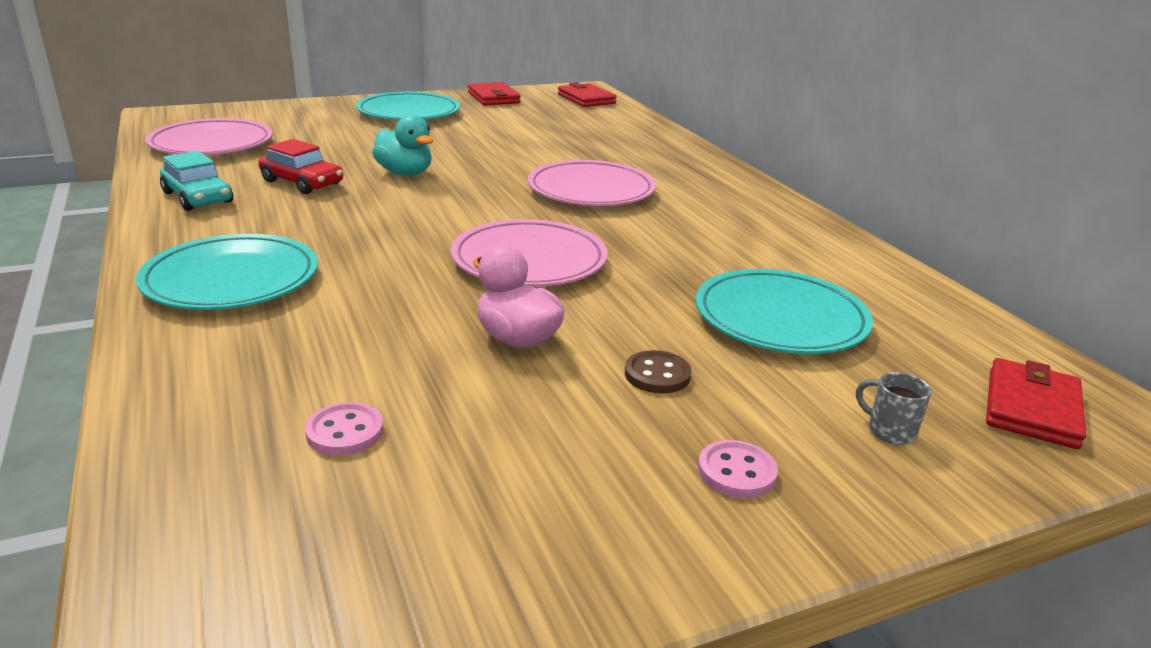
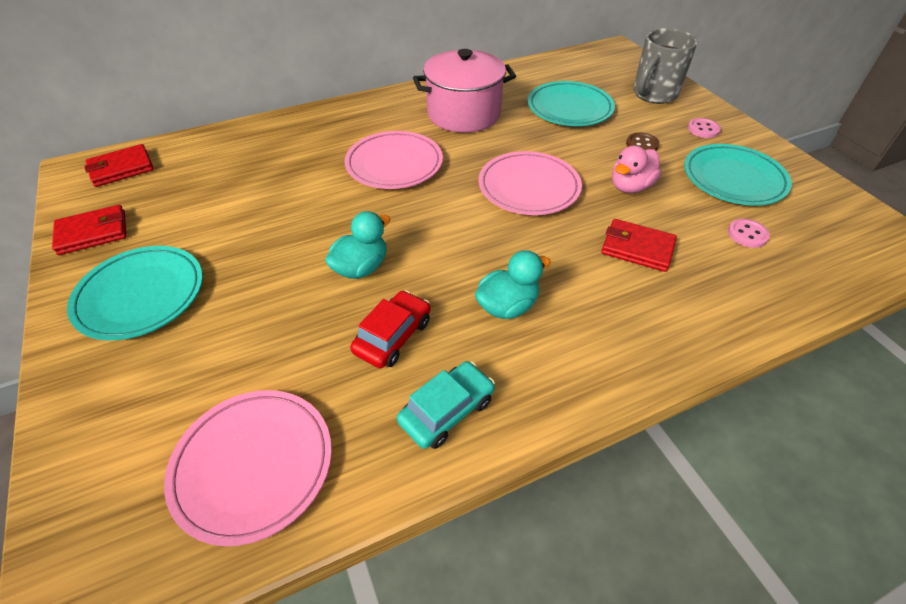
camera: 90 degrees left, 20 degrees up
(231, 280) = (612, 326): turquoise plate -> turquoise plate (733, 179)
(306, 229) = (507, 306): none -> turquoise duck
(729, 233) = (464, 114): none -> pink pot
(889, 431) = (653, 95): grey mug -> grey mug, size x2.46
(1031, 408) = (619, 64): red wallet -> red wallet (637, 248)

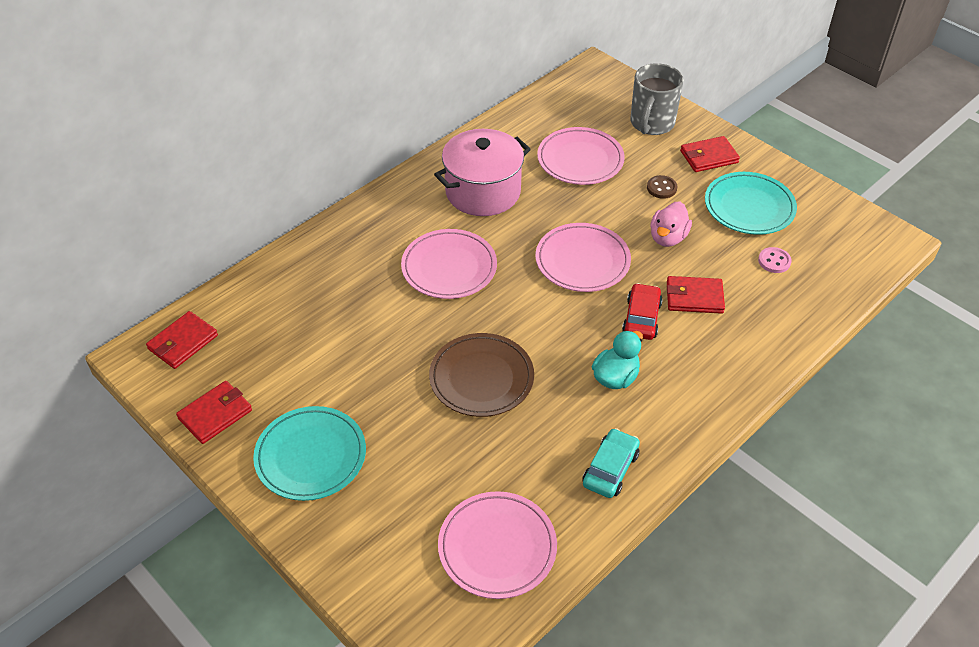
camera: 20 degrees left, 0 degrees up
(361, 268) = (481, 378): turquoise duck -> brown plate
(393, 336) = (541, 427): red car -> red car (641, 318)
(569, 108) = (580, 160): turquoise plate -> pink plate
(703, 129) = (709, 157): pink button -> red wallet

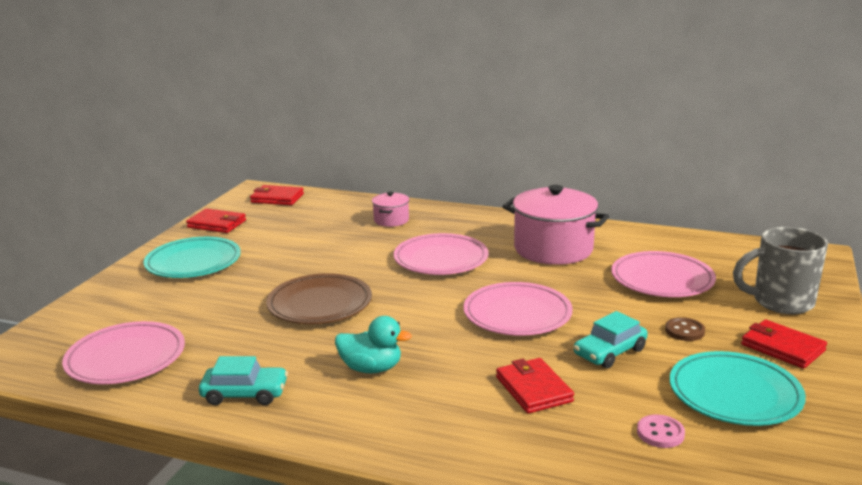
camera: 65 degrees right, 25 degrees down
(330, 270) = (391, 220): none -> pink pot
(641, 318) = (469, 364): red car -> none
(668, 238) = (609, 352): pink duck -> turquoise car

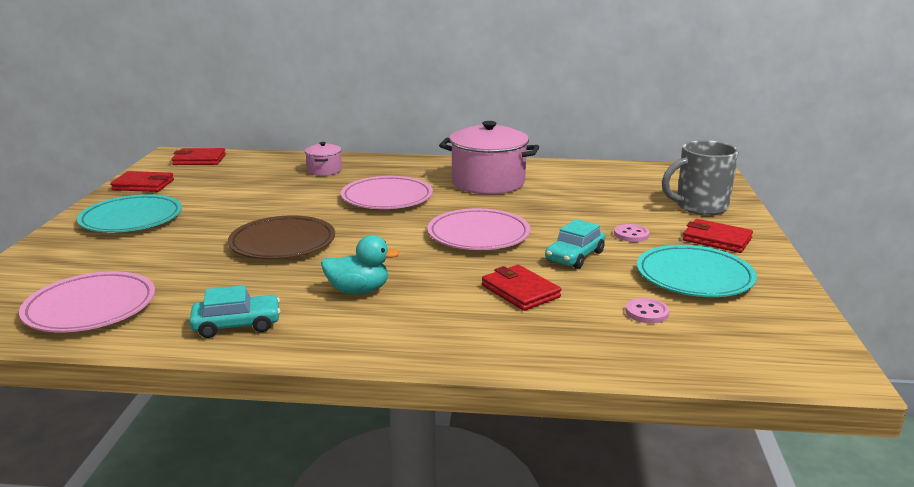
camera: 15 degrees left, 0 degrees up
(662, 279) = (594, 198): pink plate -> none
(684, 331) = (631, 235): brown button -> pink button

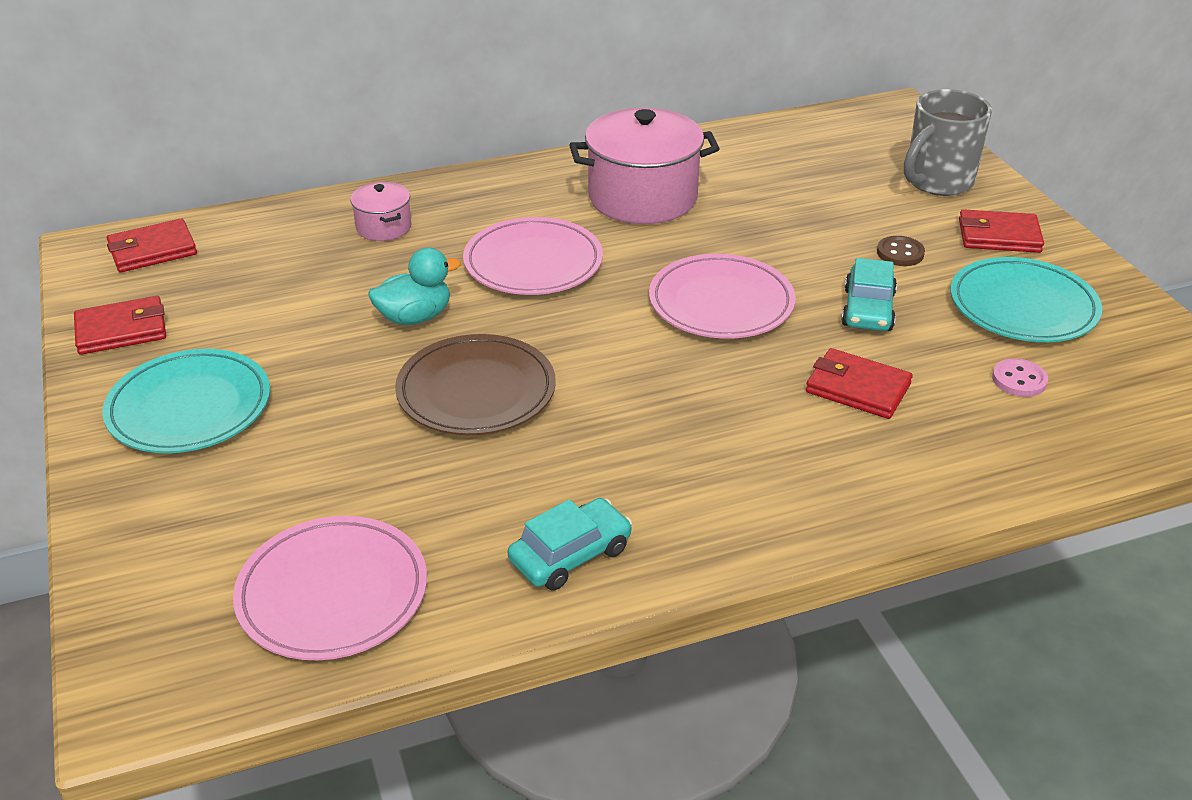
camera: 25 degrees left, 15 degrees up
(358, 290) = (665, 447): turquoise duck -> turquoise duck (415, 317)
(631, 235) = (900, 253): pink button -> brown button

